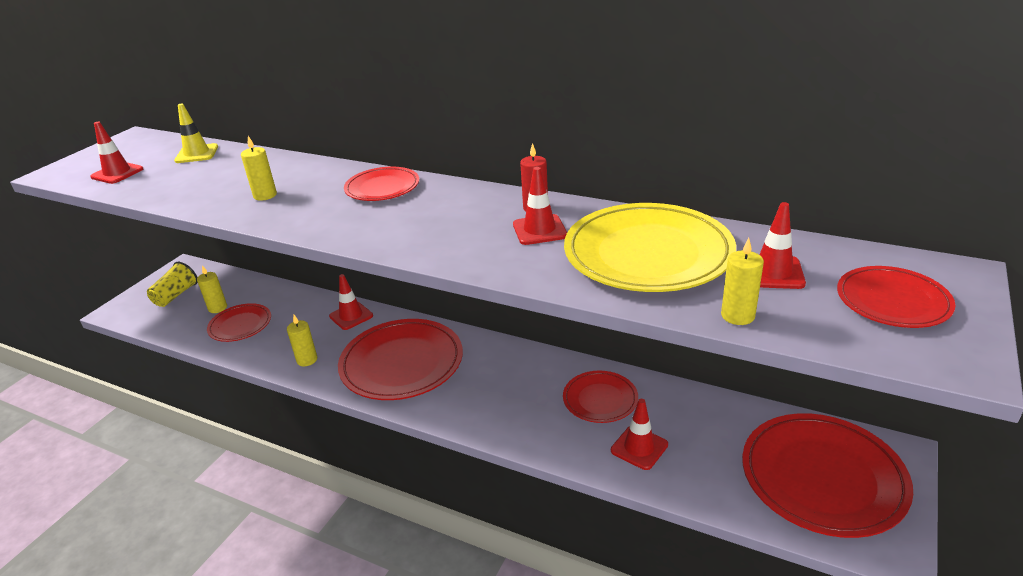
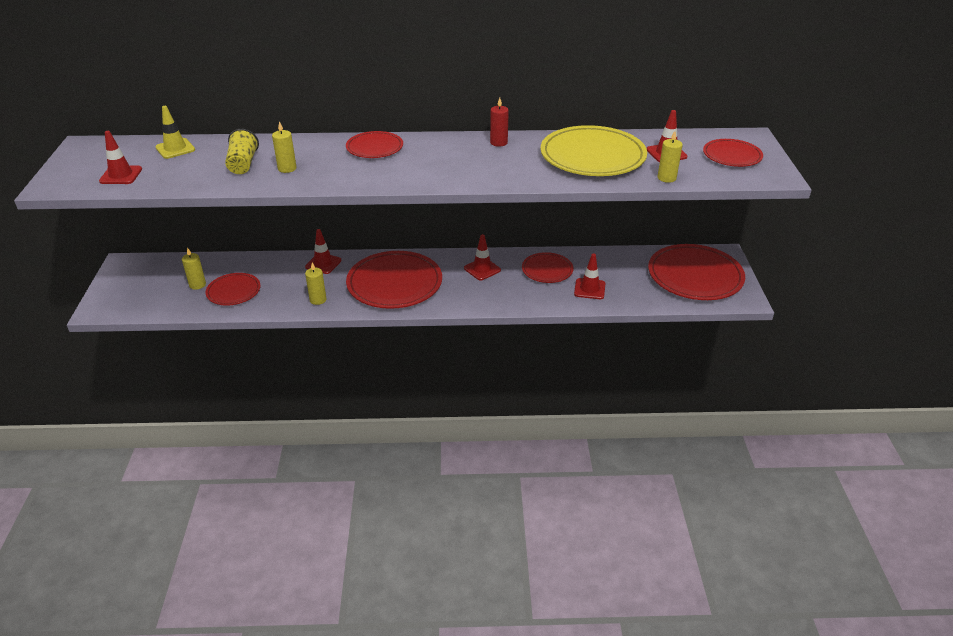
camera: 30 degrees left, 5 degrees up
(176, 295) = (144, 285): yellow cup -> yellow cup (243, 164)
(539, 230) = (515, 155): red traffic cone -> red traffic cone (482, 269)

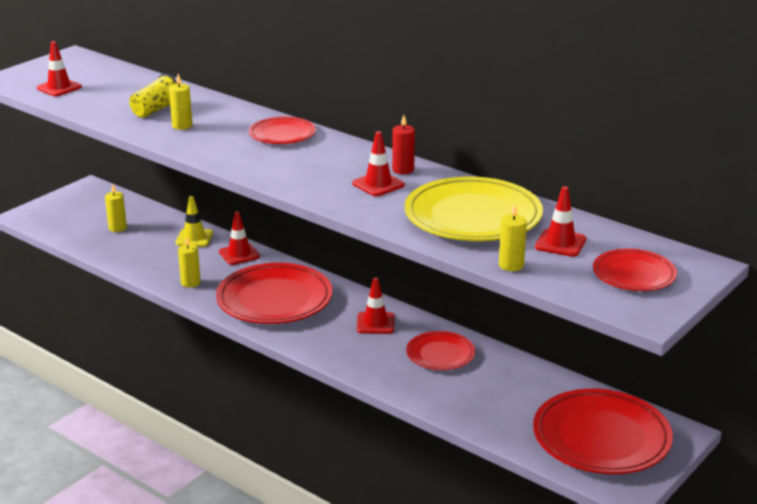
camera: 40 degrees right, 10 degrees down
(175, 149) = (129, 80): yellow traffic cone -> yellow traffic cone (194, 238)
(233, 291) = (136, 245): red plate -> none
(589, 289) = (457, 392): red traffic cone -> red traffic cone (378, 184)

